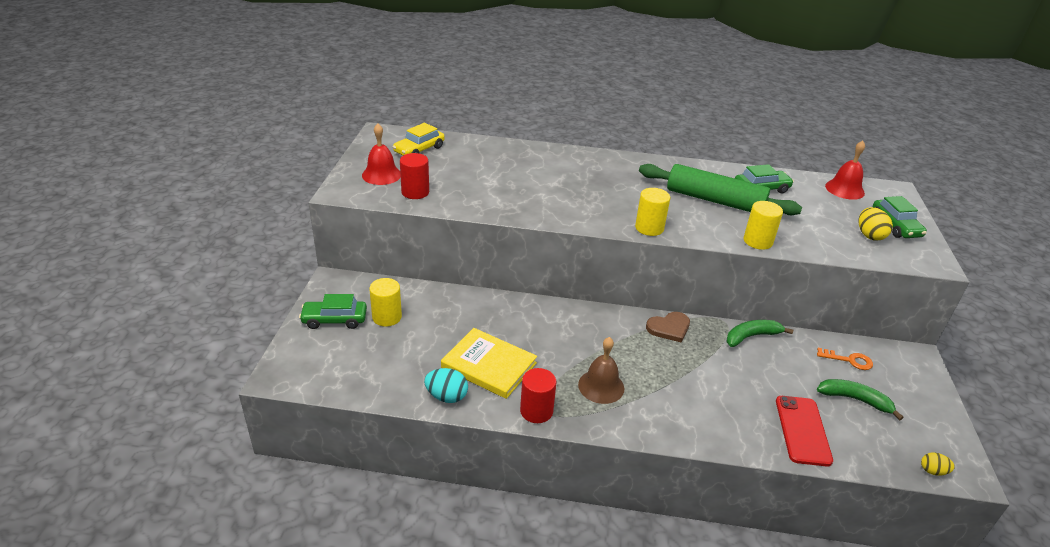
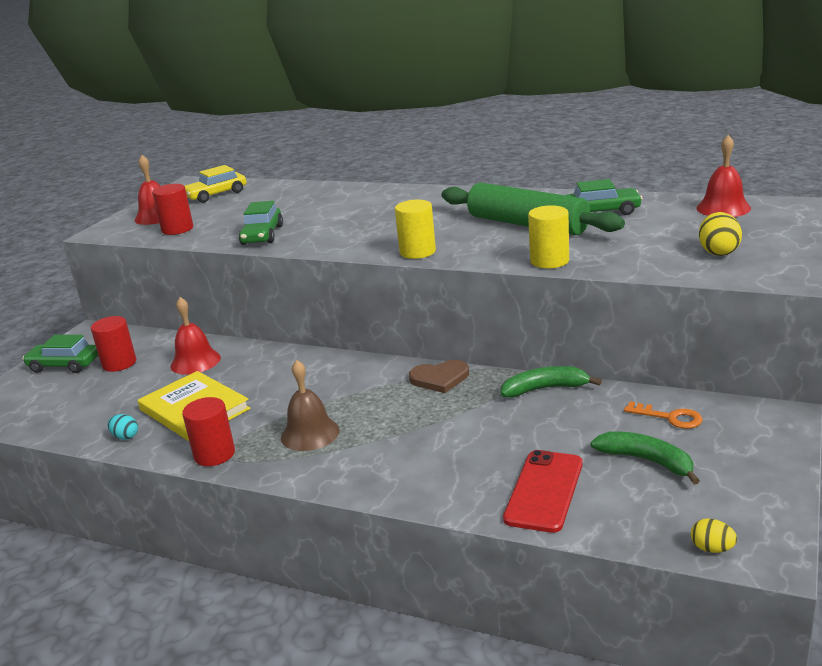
camera: 20 degrees right, 10 degrees down
(387, 317) = (119, 363): yellow cylinder -> red cylinder
(446, 396) = (125, 437): turquoise egg -> turquoise egg, size x0.62
(456, 314) = (195, 361): none -> red bell
(895, 226) = (767, 242): green car -> green car (262, 235)

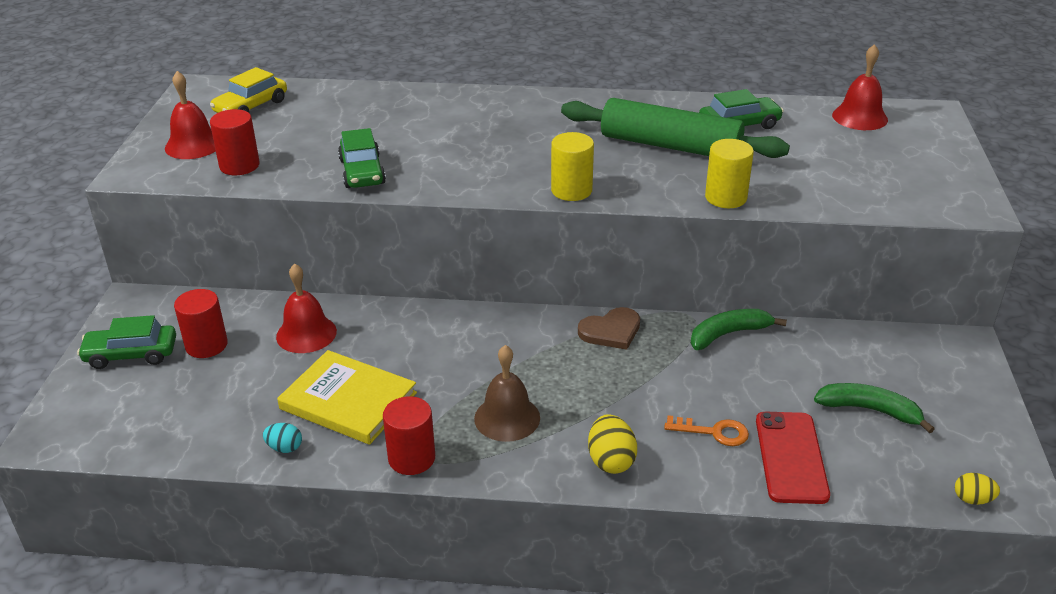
camera: 20 degrees left, 10 degrees up
(670, 417) = (866, 356): orange key -> orange key (713, 432)
(718, 252) = (888, 178): yellow egg -> yellow egg (611, 461)

